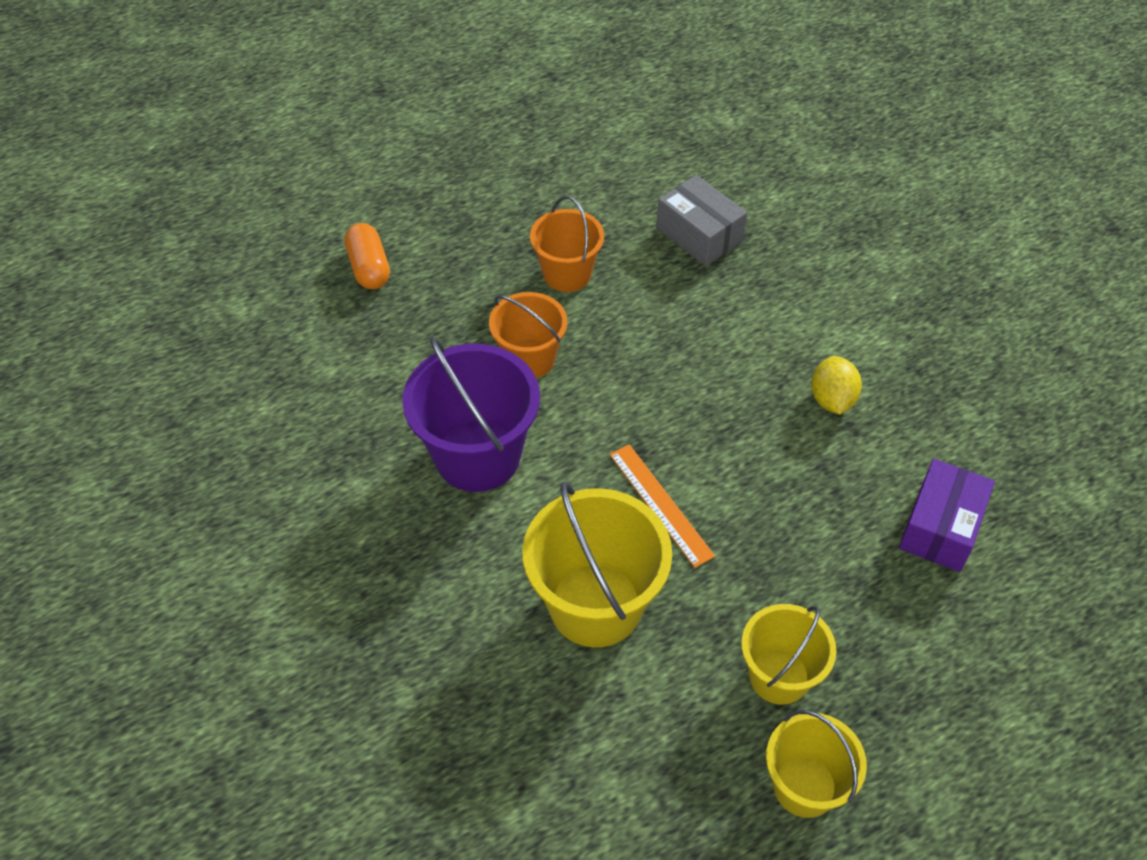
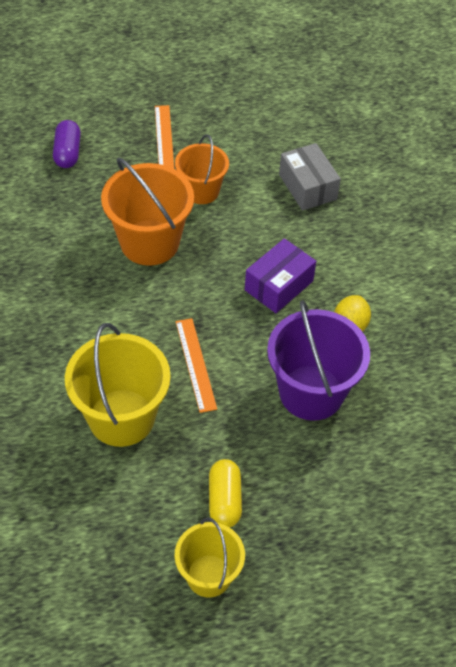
camera: 15 degrees right, 0 degrees up
(369, 268) = (67, 153): orange capsule -> purple capsule
(477, 456) = (86, 298): purple bucket -> purple bucket (311, 392)
(489, 218) = (164, 139): none -> orange ruler
(529, 359) = (149, 242): orange bucket -> orange bucket, size x1.61
(779, 676) = (224, 500): yellow bucket -> yellow capsule
(940, 527) = (386, 435): purple box -> purple box (278, 285)

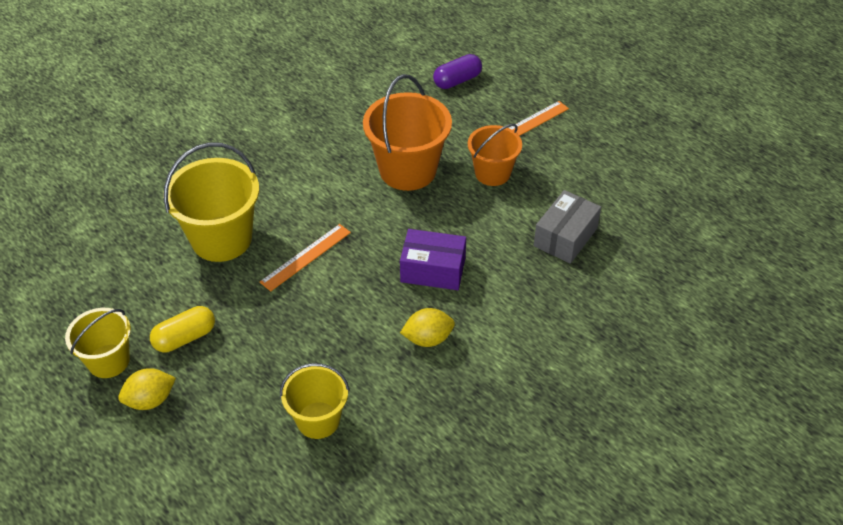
camera: 60 degrees right, 5 degrees down
(280, 559) = (150, 400): none -> yellow lemon
(311, 392) = (333, 344): purple bucket -> none
(384, 441) = (318, 420): none -> yellow bucket

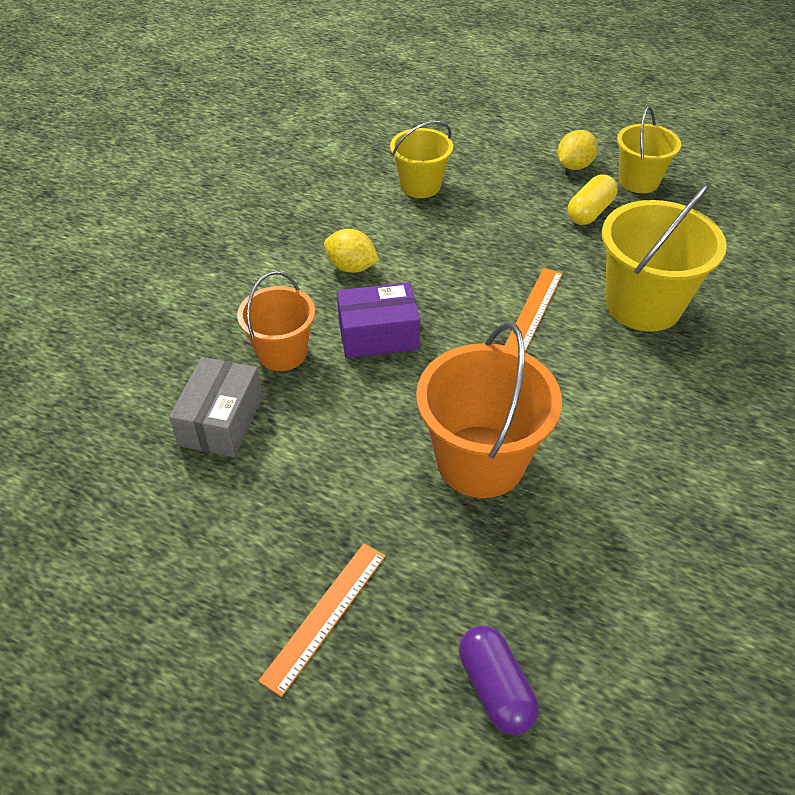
camera: 160 degrees right, 0 degrees up
(428, 339) = (351, 267): yellow lemon -> yellow lemon turned 60 degrees clockwise
(457, 81) = (495, 688): purple capsule -> purple capsule turned 60 degrees counterclockwise
(492, 173) = (353, 493): orange bucket -> orange bucket (282, 353)

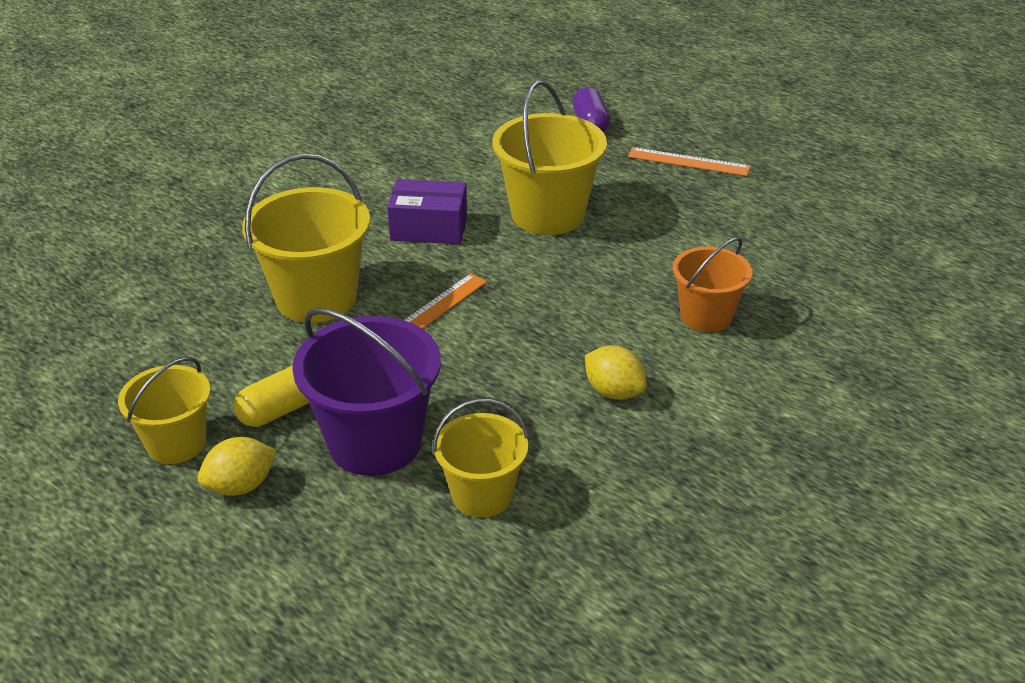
camera: 165 degrees left, 10 degrees down
(221, 421) = (766, 272): grey box -> none
(325, 615) = (688, 162): orange ruler -> orange ruler turned 60 degrees clockwise
(378, 335) = (603, 316): purple box -> purple box (429, 228)
(480, 461) = (547, 214): orange bucket -> yellow bucket
(509, 203) = (375, 442): none -> purple bucket

